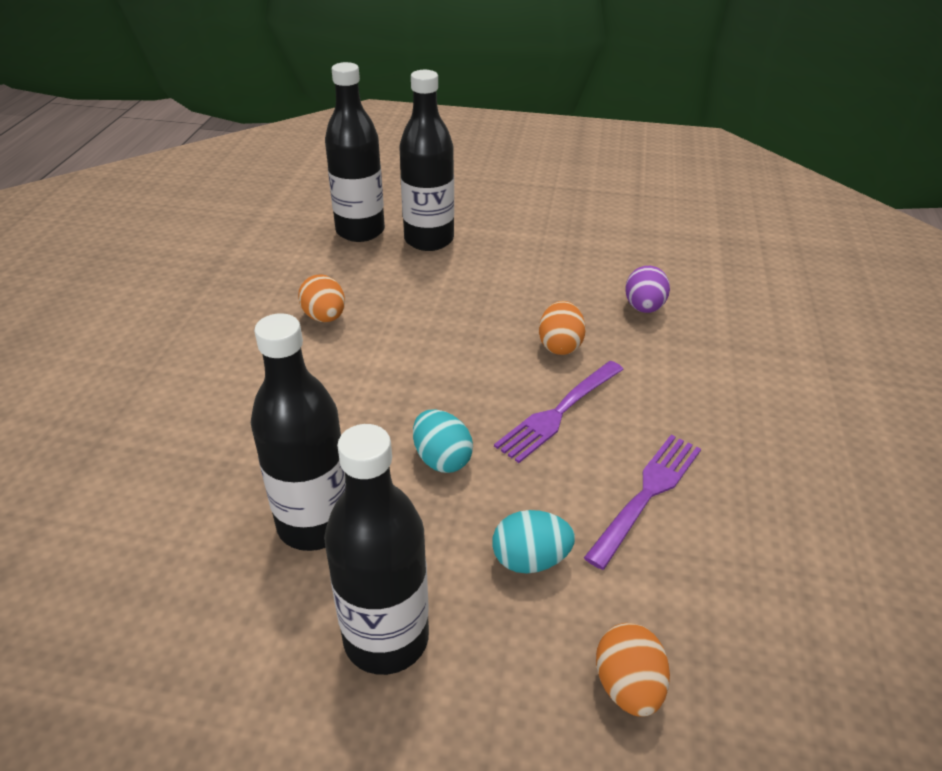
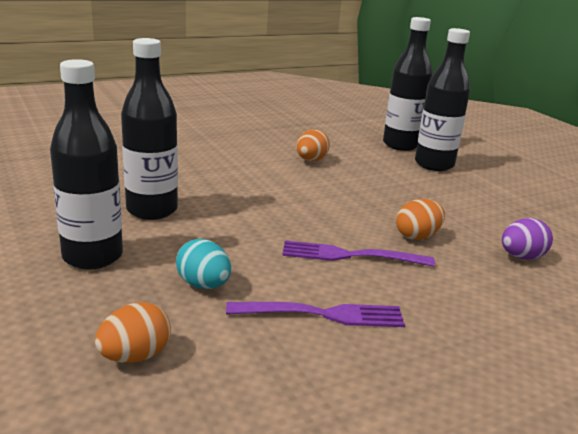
camera: 50 degrees right, 15 degrees down
(442, 459) = (249, 229): turquoise egg -> none

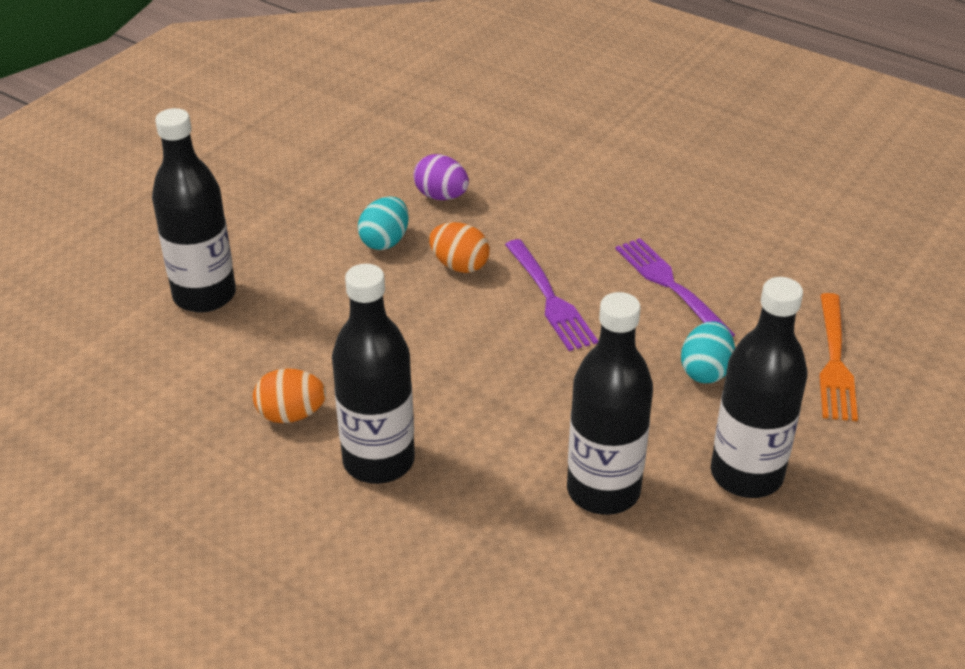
camera: 115 degrees left, 15 degrees up
(135, 356) = (834, 361): orange egg -> orange fork
(401, 145) = (135, 344): black bottle -> black bottle (378, 461)
(464, 221) = (385, 241): none -> turquoise egg

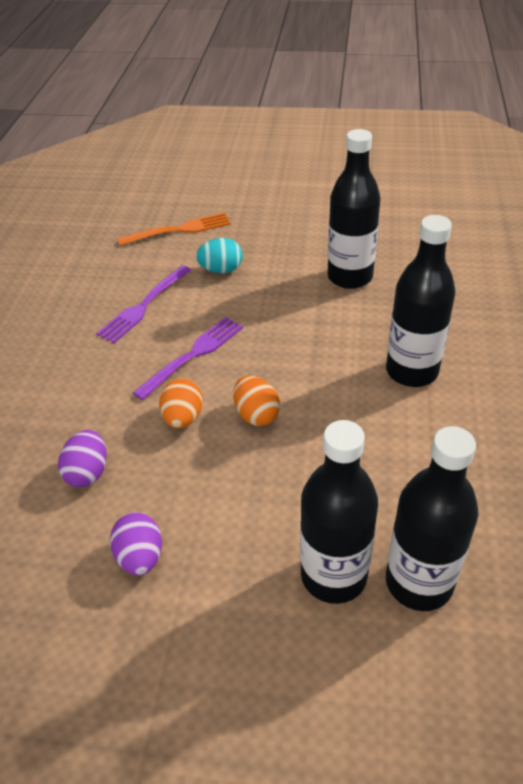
camera: 115 degrees left, 5 degrees up
(291, 415) = (414, 434): orange egg -> orange egg (256, 414)
(326, 203) = (140, 556): none -> purple egg
(385, 241) = (177, 480): turquoise egg -> none
(746, 474) = (294, 236): black bottle -> black bottle (419, 582)

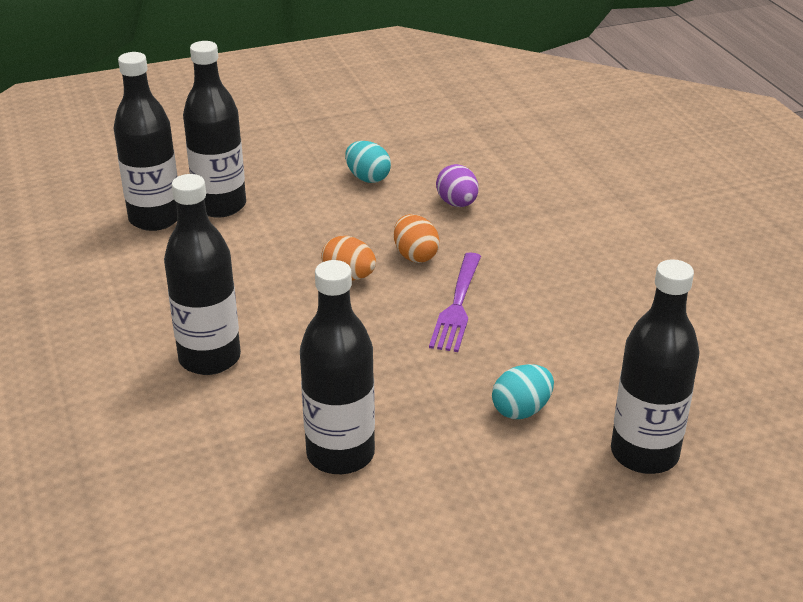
camera: 150 degrees right, 10 degrees down
(140, 556) = (367, 178): purple egg -> turquoise egg
(143, 306) = (566, 336): purple fork -> none
(179, 230) = (644, 454): orange fork -> black bottle

